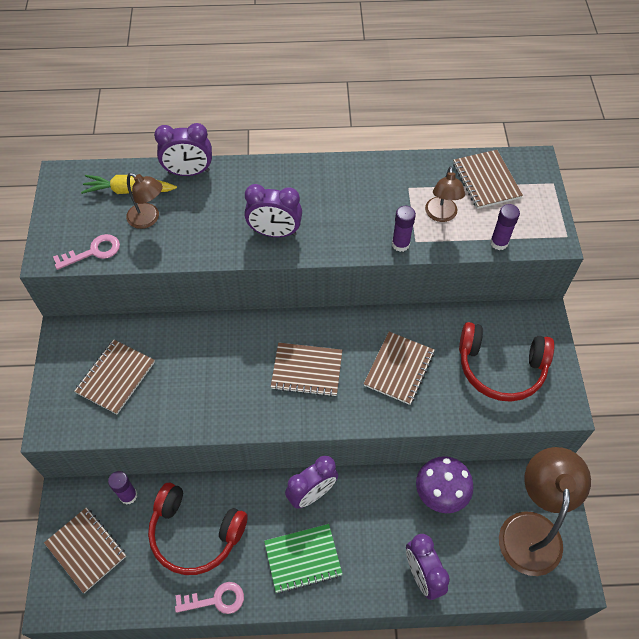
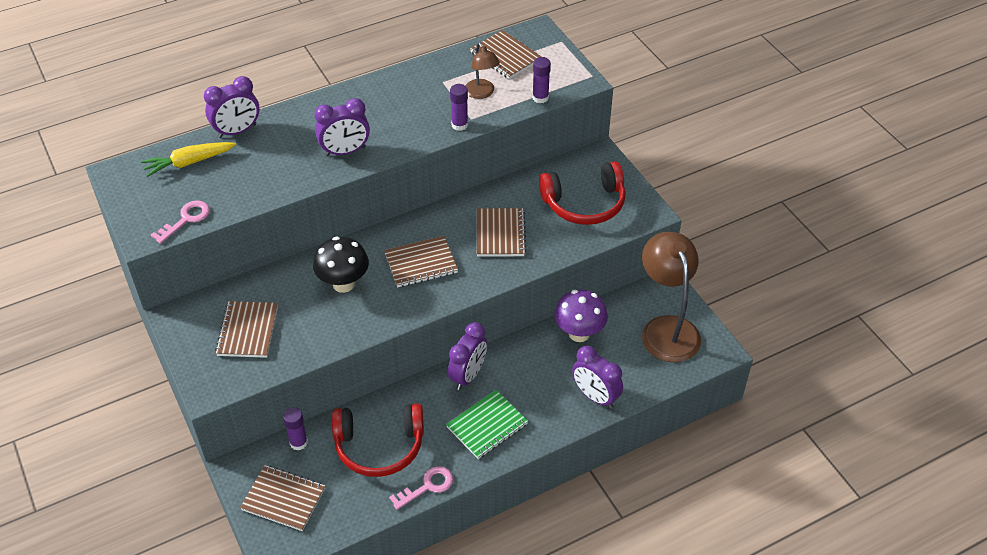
camera: 25 degrees left, 10 degrees down
(148, 219) = (222, 178): brown lamp -> none
(225, 363) = (343, 284): none -> black mushroom

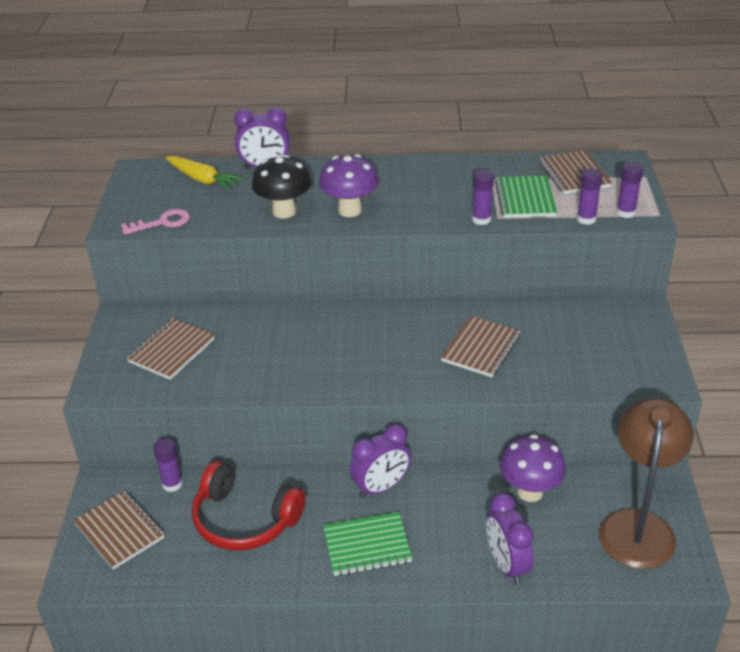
camera: 30 degrees right, 10 degrees down
(189, 162) = (203, 180): yellow carrot -> yellow carrot turned 150 degrees counterclockwise
(343, 284) = (290, 341): black mushroom -> black mushroom (284, 211)
(345, 151) = (350, 210): purple clock -> purple mushroom
(421, 263) = (379, 348): brown notebook -> none
(427, 486) = (263, 580): pink key -> none
(482, 93) = (525, 199): brown lamp -> green notebook
(566, 82) = (625, 212): none -> purple glue stick
(584, 204) = (594, 349): red headphones -> none

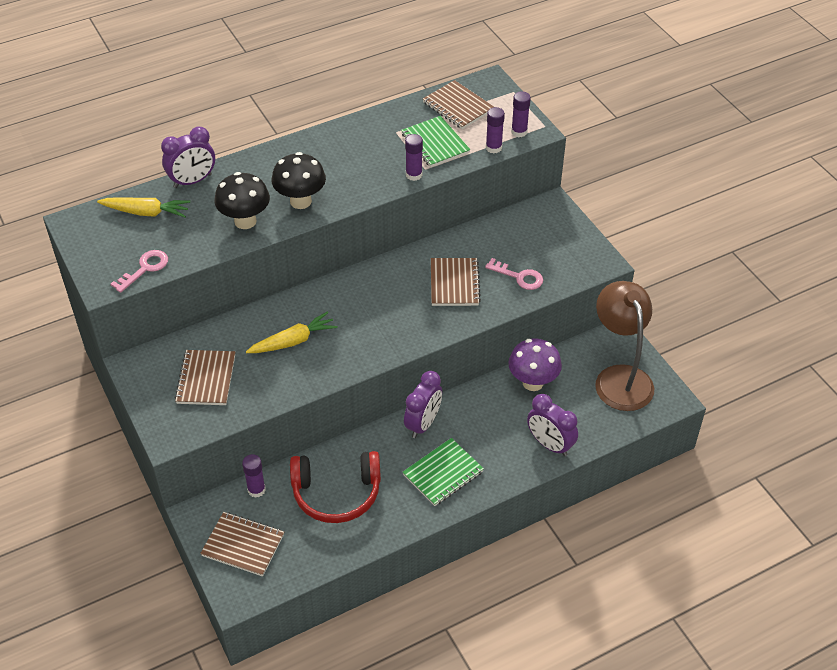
camera: 30 degrees left, 10 degrees up
(278, 346) = (293, 341): none -> yellow carrot
(350, 210) = (300, 201): purple mushroom -> black mushroom
(557, 365) = (519, 277): none -> pink key

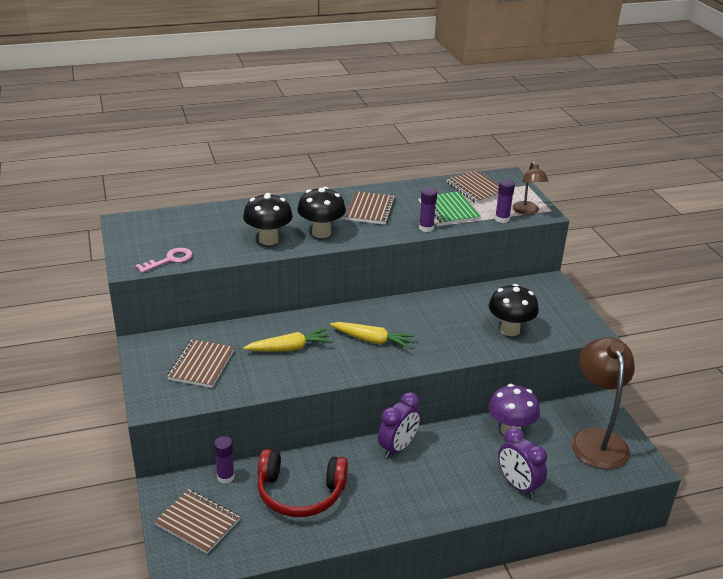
camera: 10 degrees right, 15 degrees down
(146, 212) = (186, 223): yellow carrot -> yellow carrot (372, 340)
(192, 181) = (233, 208): purple clock -> none
(443, 473) = (407, 493): green notebook -> none
(454, 283) = (448, 326): brown notebook -> brown notebook (370, 210)
(519, 132) = (527, 211): purple glue stick -> brown lamp
(519, 277) = (510, 330): pink key -> black mushroom

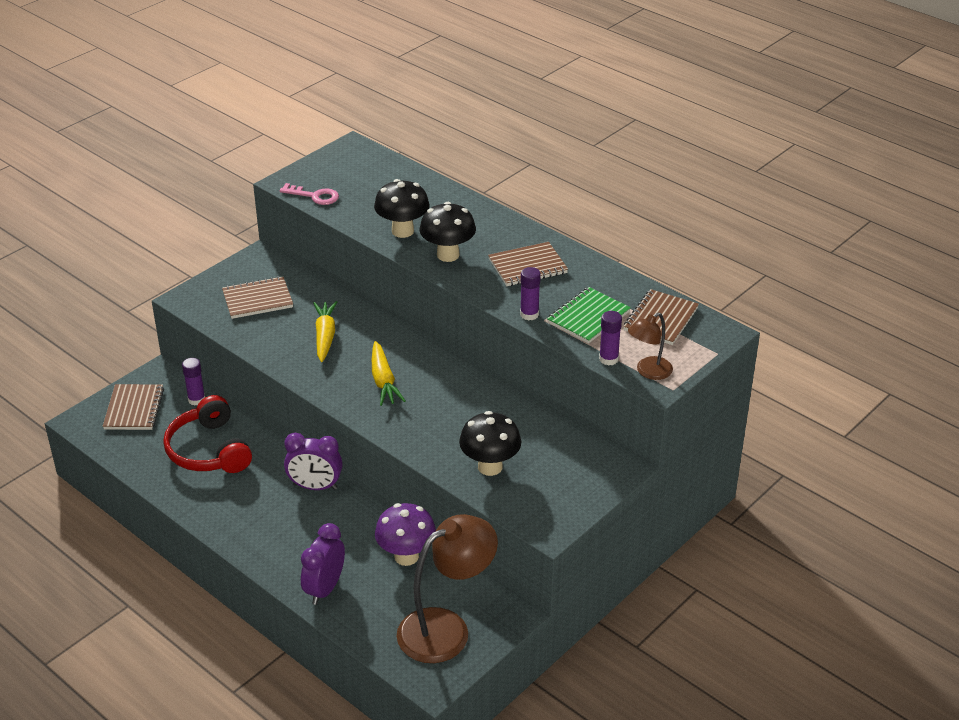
camera: 60 degrees right, 5 degrees up
(289, 348) = (325, 336): yellow carrot -> yellow carrot turned 135 degrees counterclockwise

